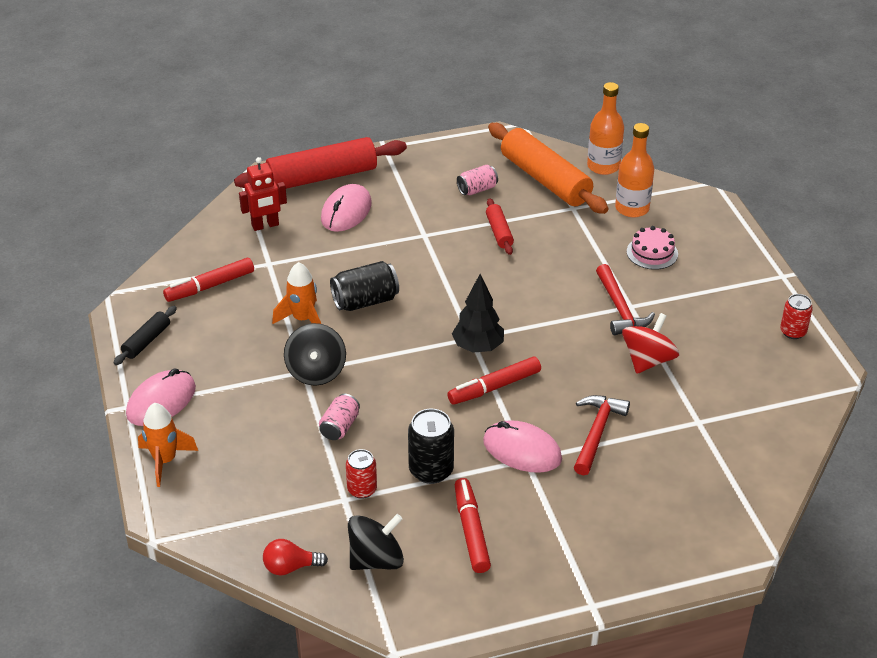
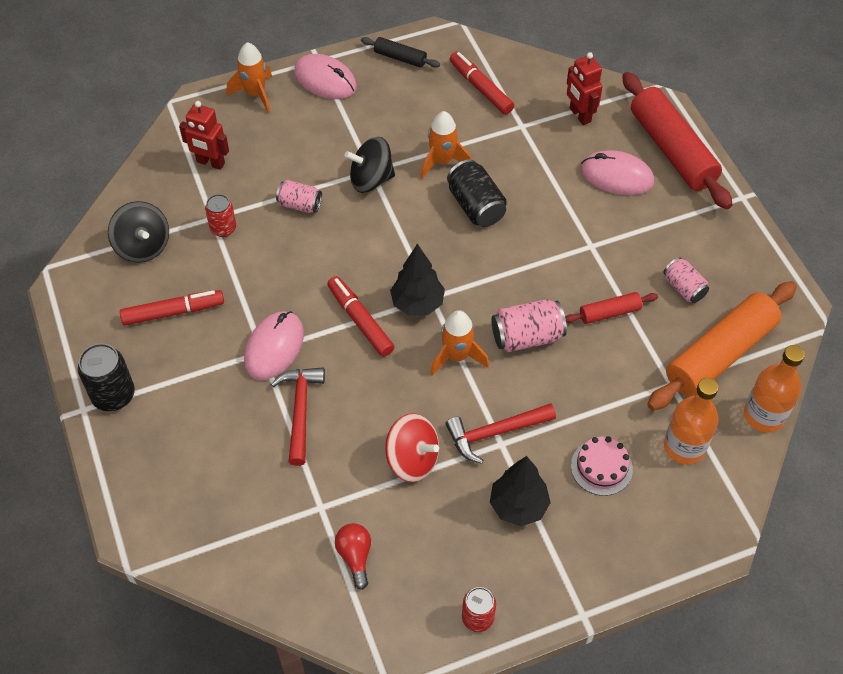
camera: 85 degrees right, 15 degrees up
(263, 501) = (210, 163): none -> red robot
(290, 567) = (137, 190): red light bulb -> red light bulb (355, 556)
(431, 470) = (247, 277): black can -> black can (113, 395)
(521, 282) = (527, 337): none -> pink can
(539, 326) = (456, 356): none -> orange rocket
(596, 433) = (300, 411): red hammer -> red hammer turned 105 degrees counterclockwise
(690, 301) = (518, 506): none -> black tree

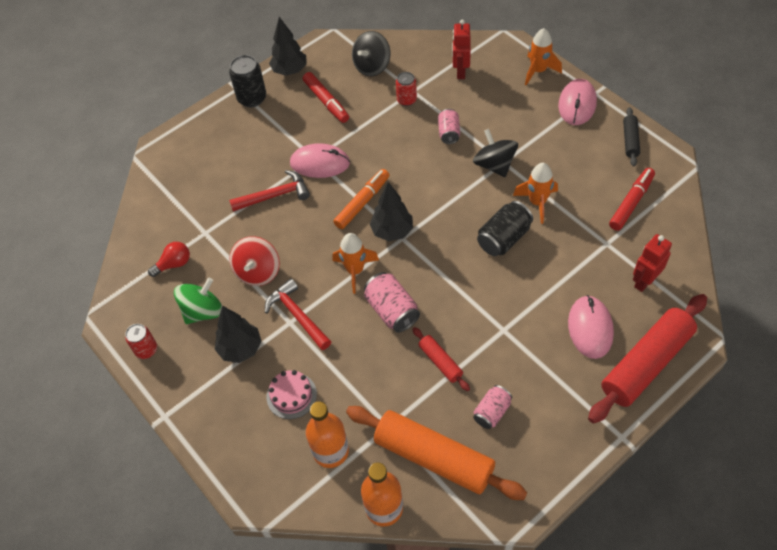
camera: 75 degrees right, 0 degrees up
(90, 338) = (290, 71): none -> black tree
(360, 320) = (362, 202): red marker -> orange marker
(445, 537) = (203, 311): none -> green spinning top

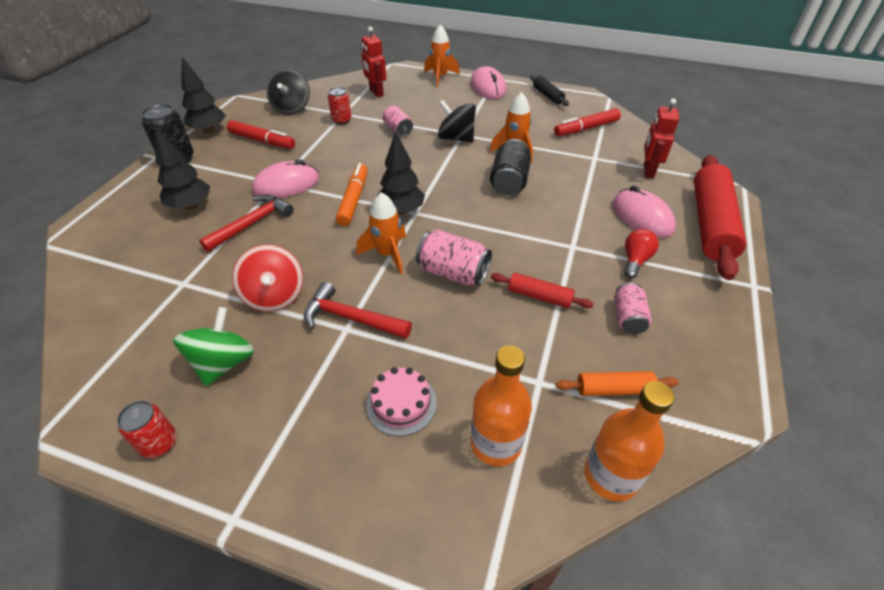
camera: 35 degrees left, 10 degrees down
(174, 264) = (155, 329): red light bulb -> red light bulb (635, 260)
(241, 349) = (300, 382): black tree -> black tree (191, 206)
(433, 458) = (614, 389): orange rolling pin -> orange rolling pin, size x0.48
(631, 203) = (586, 128): red marker -> red marker turned 120 degrees counterclockwise

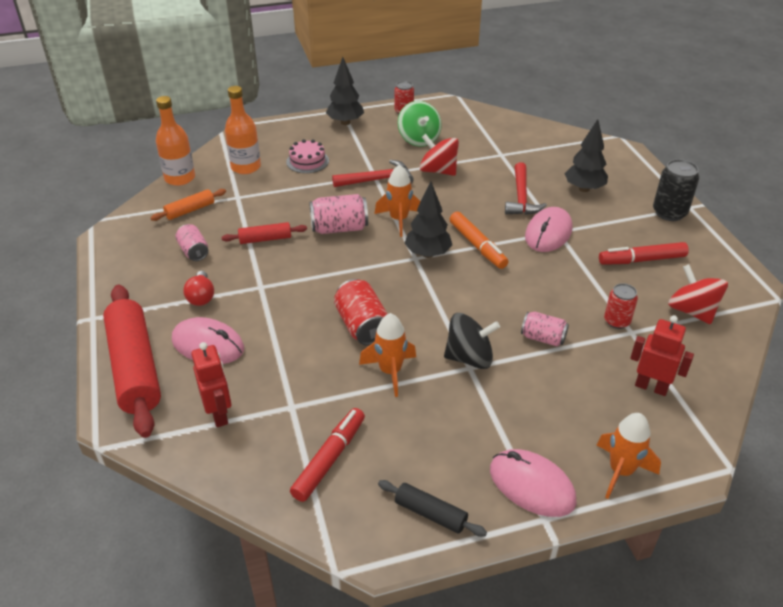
camera: 145 degrees right, 5 degrees down
(209, 130) = (706, 247): black tree -> black tree (345, 122)
(292, 108) = (691, 311): black spinning top -> red spinning top
(509, 182) = (362, 326): black can -> red can

